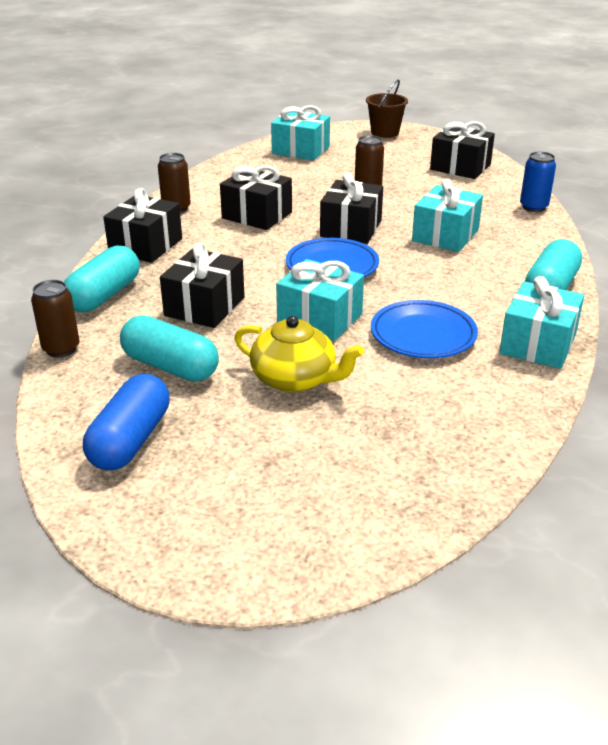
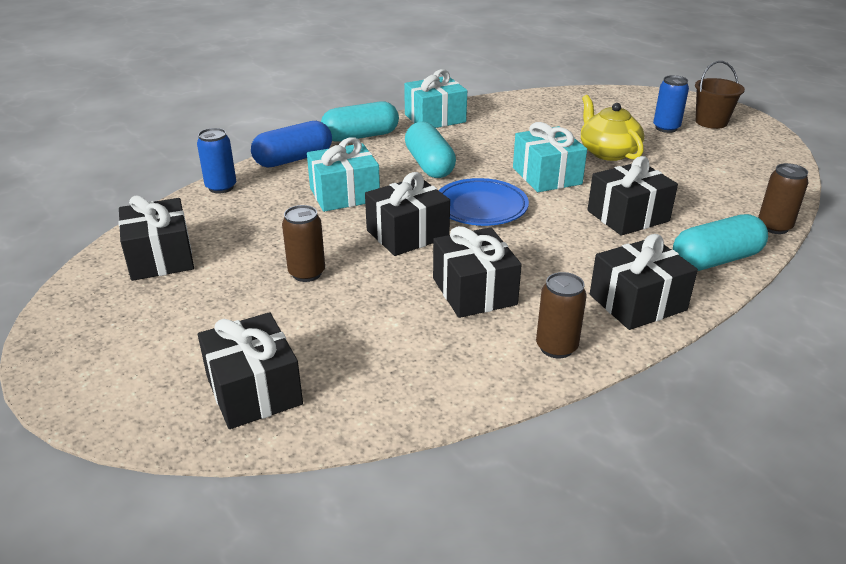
camera: 140 degrees left, 0 degrees up
(130, 440) = (740, 159): blue capsule -> blue capsule (293, 159)
(170, 367) = (689, 186): turquoise capsule -> turquoise capsule (429, 165)
(265, 463) = (666, 128): none -> blue can
(300, 150) = (254, 390): turquoise gift -> black gift
(385, 133) = (85, 368): brown bucket -> brown bucket (711, 122)
(423, 335) = (493, 144): blue plate -> none

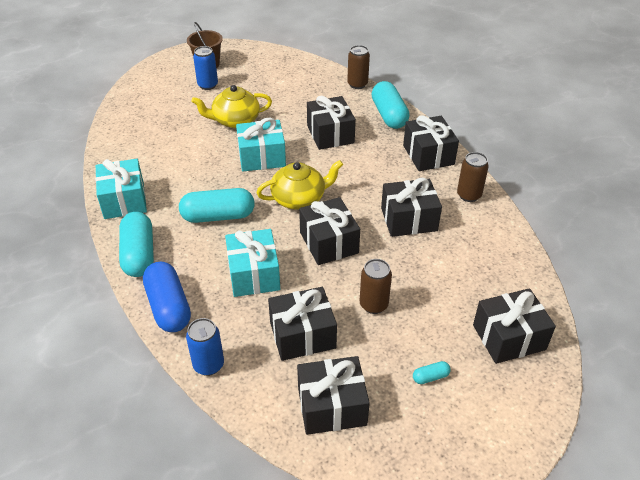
camera: 80 degrees left, 10 degrees up
(191, 321) = (430, 377): none -> turquoise capsule
(258, 231) = (302, 335): none -> black gift
(481, 207) = (299, 198): blue plate -> yellow teapot

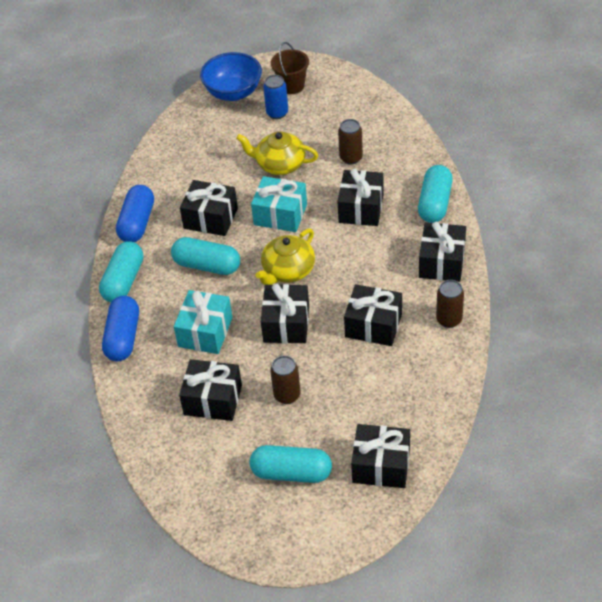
camera: 30 degrees right, 5 degrees up
(124, 200) = (137, 223): turquoise gift -> blue capsule
(158, 80) = (233, 93): none -> blue bowl
(208, 365) = (127, 397): blue can -> none
(299, 198) = (288, 270): yellow teapot -> yellow teapot turned 120 degrees clockwise
(332, 406) = (200, 465): black gift -> black gift (210, 218)
(357, 84) = (428, 155): brown can -> brown can (351, 158)
(430, 377) = (291, 473): turquoise capsule -> turquoise capsule, size x2.33

